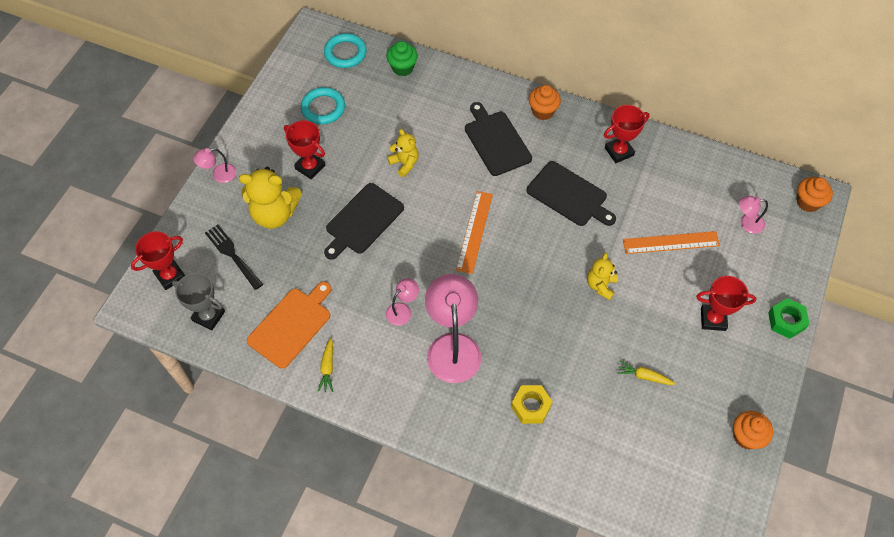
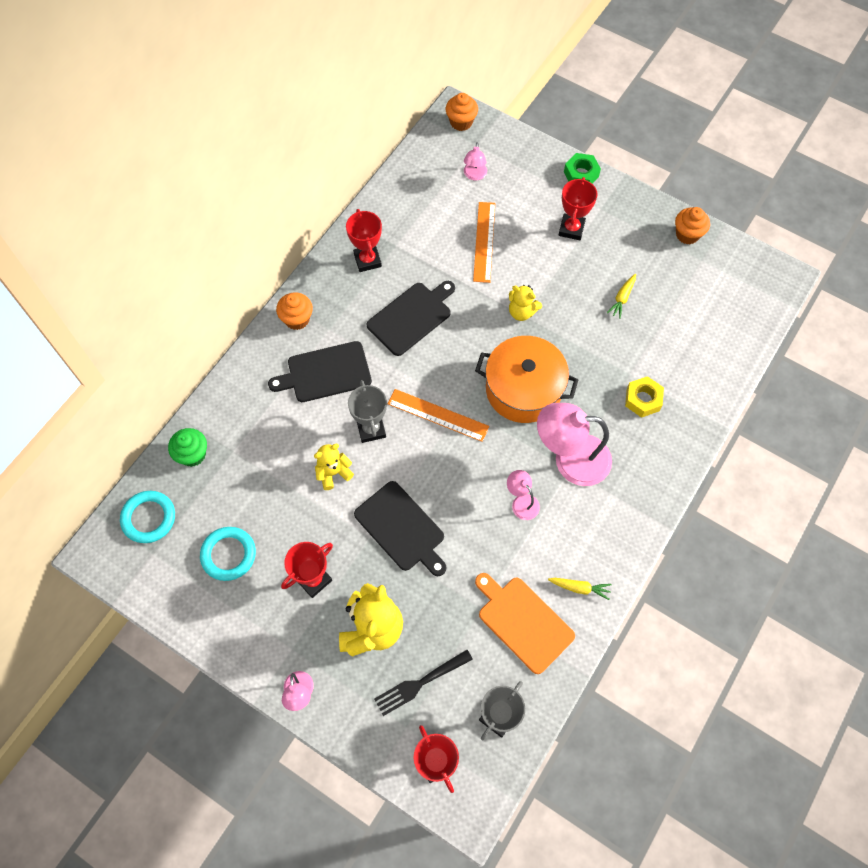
camera: 80 degrees left, 5 degrees up
(450, 183) = (371, 429): none -> grey trophy
(517, 297) = (523, 389): none -> orange pot

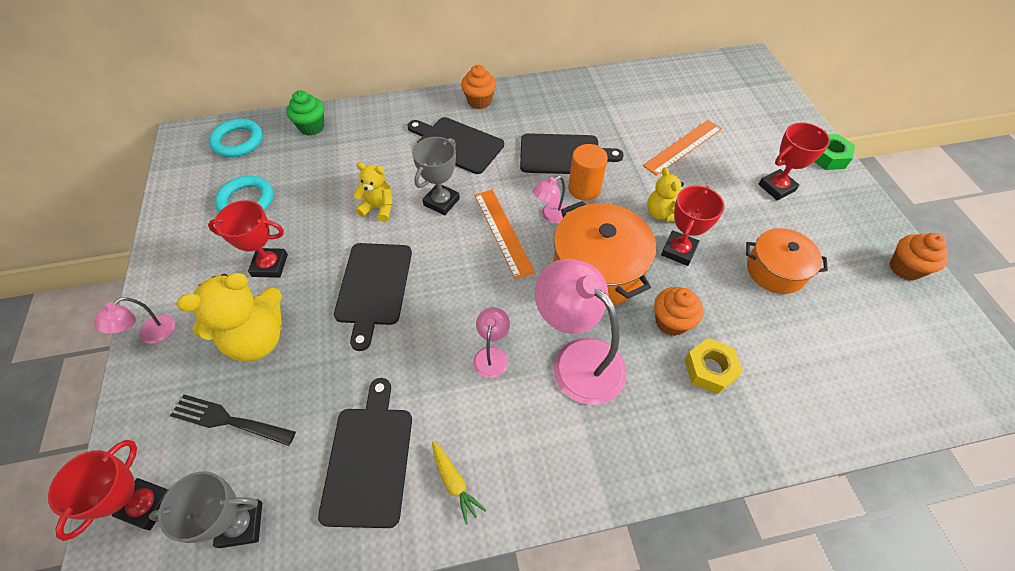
camera: 45 degrees right, 10 degrees down
(367, 260) = (573, 101): red trophy -> red trophy (678, 251)
(454, 334) = (584, 189): none -> orange cylinder
(461, 122) = (749, 67): orange cupcake -> orange cupcake (671, 322)
(474, 175) = (723, 103): pink lamp -> pink lamp (551, 216)
(523, 622) = (369, 459): orange cutting board -> black cutting board
(622, 298) = (775, 270): yellow carrot -> orange pot

